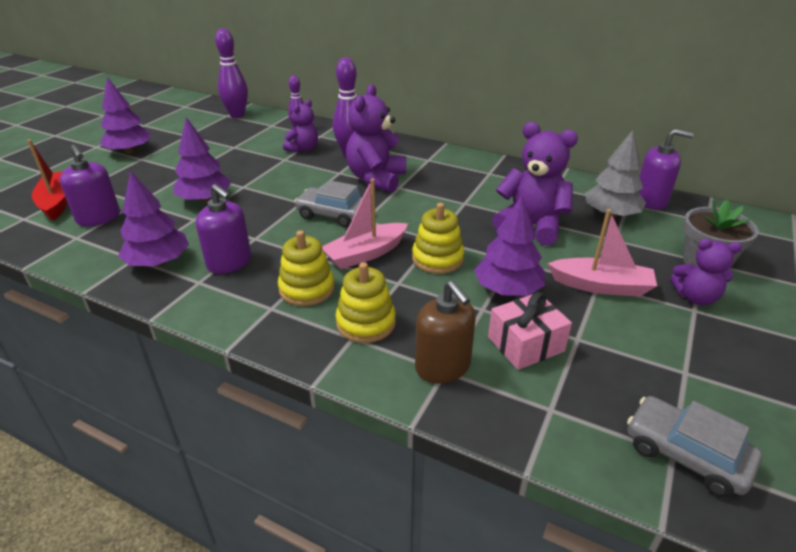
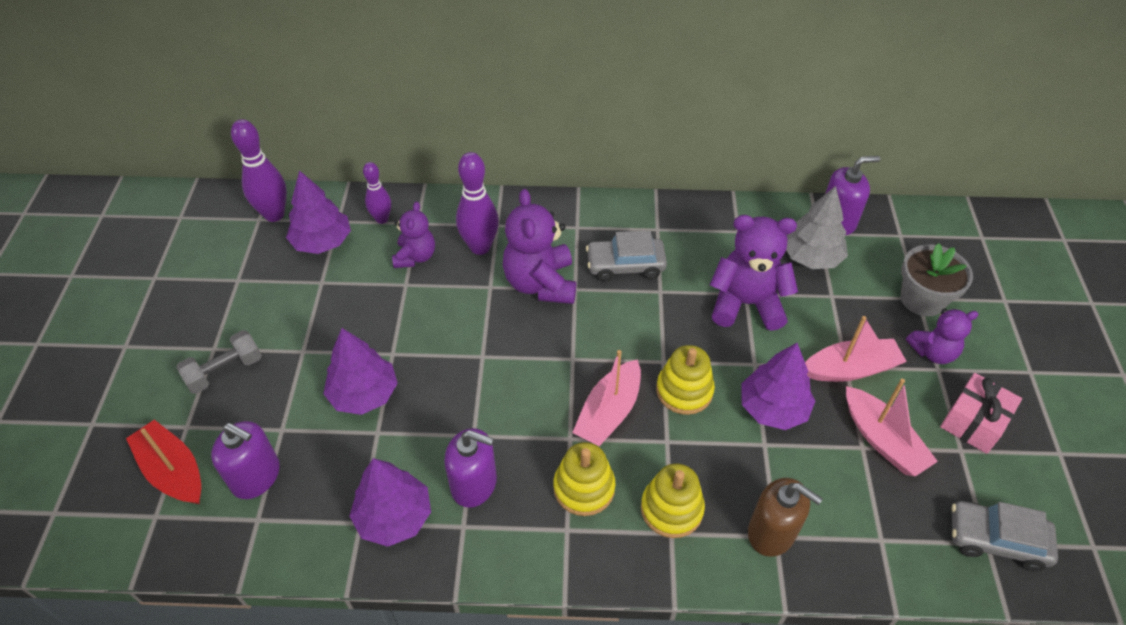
camera: 25 degrees left, 15 degrees up
(129, 151) = (184, 340): purple tree -> purple tree (322, 242)
(136, 169) = (224, 371): none -> grey dumbbell
(333, 214) = (533, 363): grey car -> grey car (625, 265)
(525, 344) = (824, 473): pink gift -> pink gift (973, 422)
(601, 340) = (882, 440): none -> pink boat

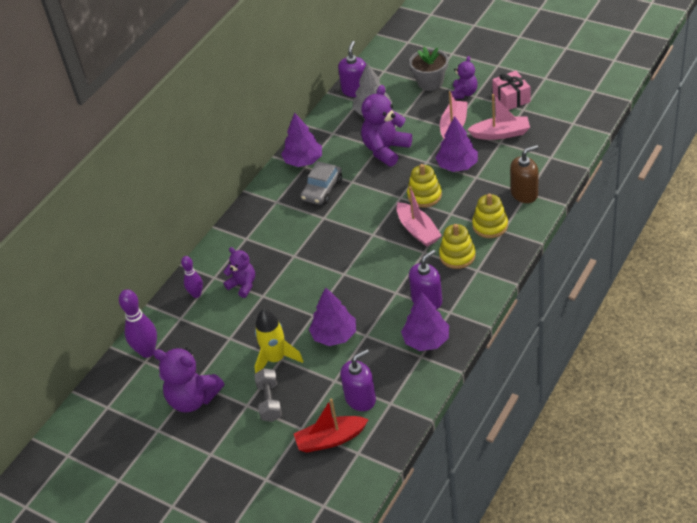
camera: 55 degrees left, 5 degrees down
(300, 346) = (276, 359): none -> yellow rocket
(322, 242) = (194, 330): purple tree -> purple tree (303, 161)
(480, 247) = (258, 251): purple bowling pin -> none
(540, 283) = (308, 231): purple teddy bear -> purple teddy bear (193, 399)
(996, 540) = (573, 119): grey car -> none

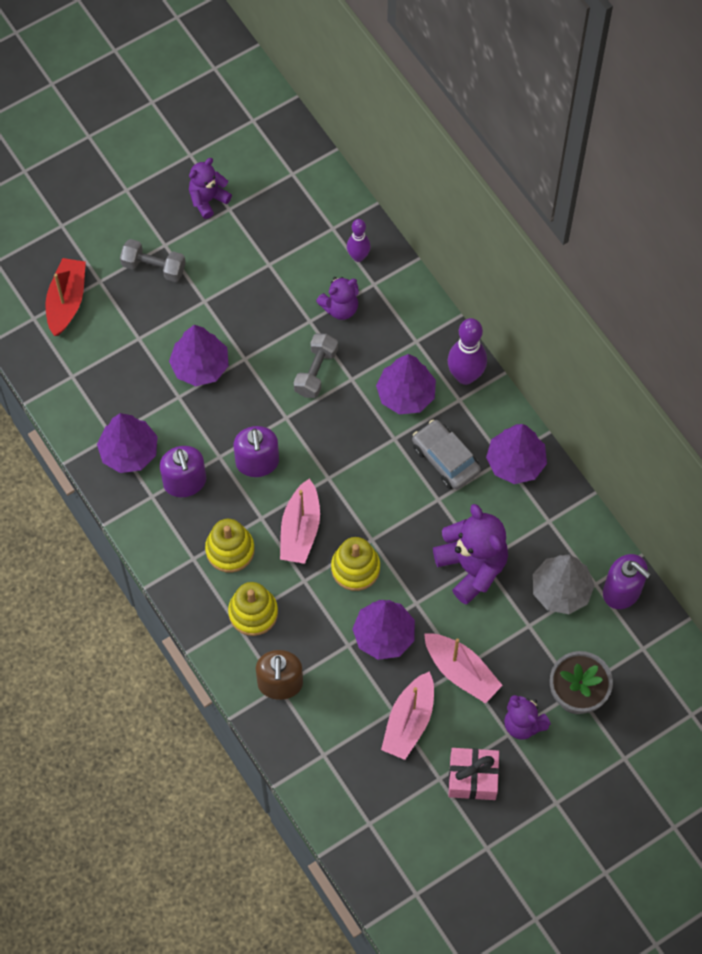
camera: 110 degrees right, 20 degrees up
(147, 351) = (304, 180): purple bowling pin -> purple bowling pin (465, 376)
(193, 399) = (208, 199): purple teddy bear -> purple teddy bear, size x0.61
(276, 359) = (207, 296): yellow rocket -> none
(288, 226) = (406, 394): none -> purple tree
(300, 275) = (316, 372): none -> grey dumbbell
(360, 398) = (97, 351): purple soap dispenser -> purple soap dispenser (257, 462)
(418, 230) = (300, 529): pink boat -> pink boat turned 75 degrees counterclockwise

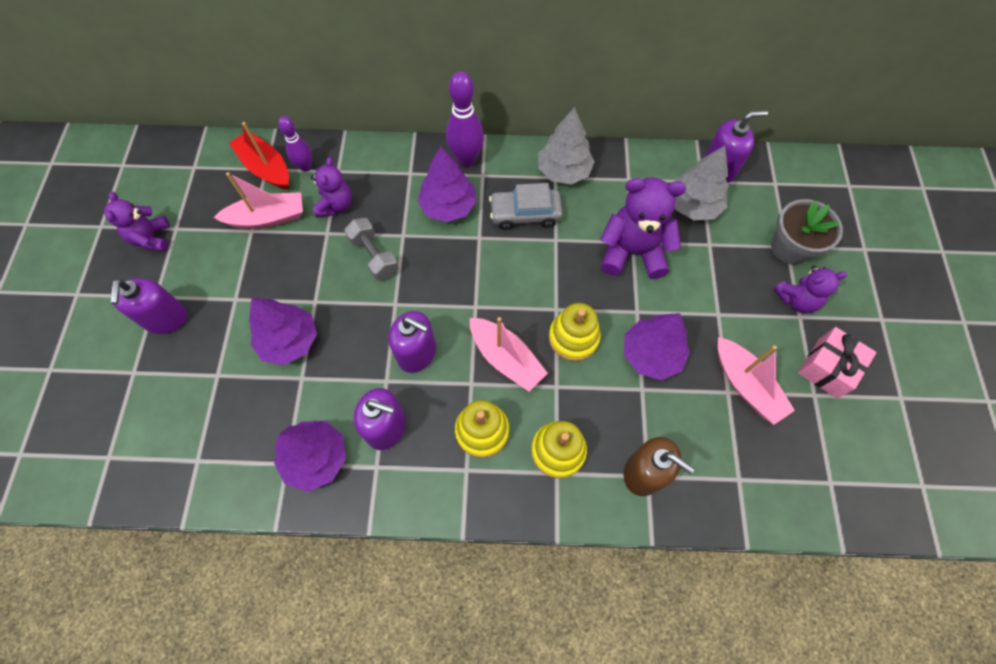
camera: 55 degrees left, 0 degrees up
(67, 301) = (122, 414): red boat -> red boat (266, 168)
(153, 267) = (166, 318): grey dumbbell -> purple soap dispenser
(461, 672) = (722, 316): pink boat -> pink boat (267, 218)
(515, 462) = (564, 171): purple tree -> grey tree

